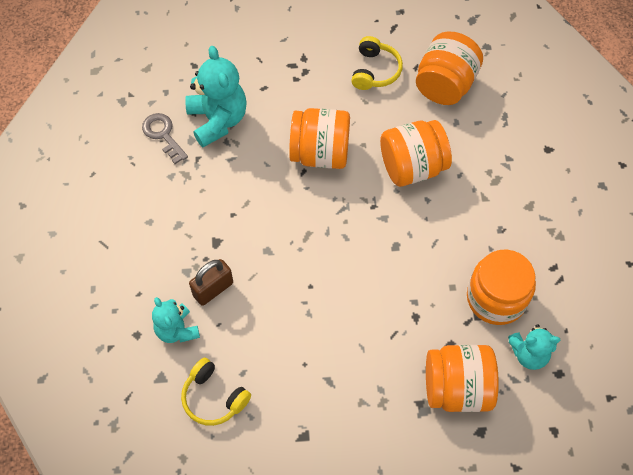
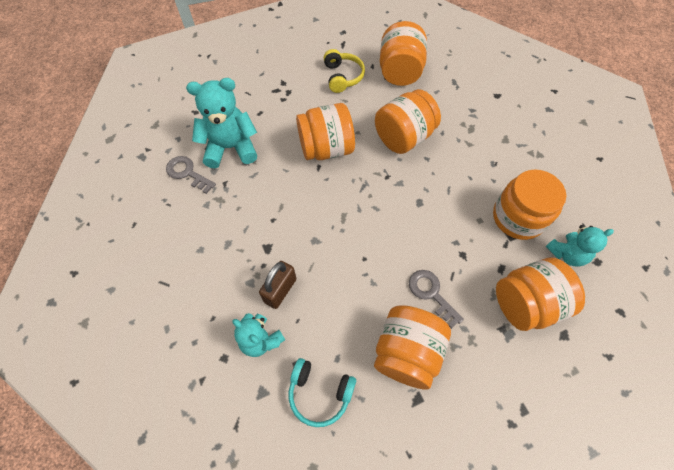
camera: 20 degrees left, 0 degrees up
(214, 397) = (320, 393): yellow headphones -> turquoise headphones
(218, 120) = (231, 148): turquoise teddy bear -> turquoise teddy bear turned 60 degrees counterclockwise
(312, 391) = (406, 352): none -> orange jar
(363, 344) = (431, 293): none -> grey key

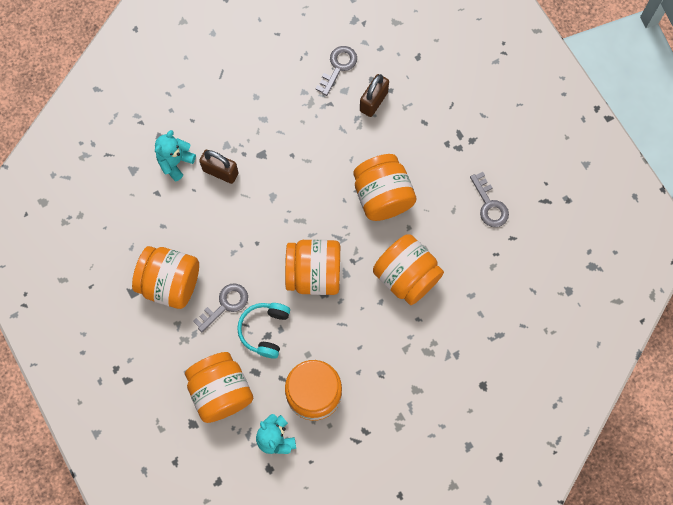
camera: 85 degrees right, 10 degrees up
(231, 148) = (373, 101): turquoise teddy bear -> brown padlock
(320, 393) = (134, 214): turquoise headphones -> turquoise headphones (265, 330)
(342, 77) = (489, 205): yellow headphones -> grey key
(400, 72) = (506, 270): orange jar -> orange jar (314, 274)

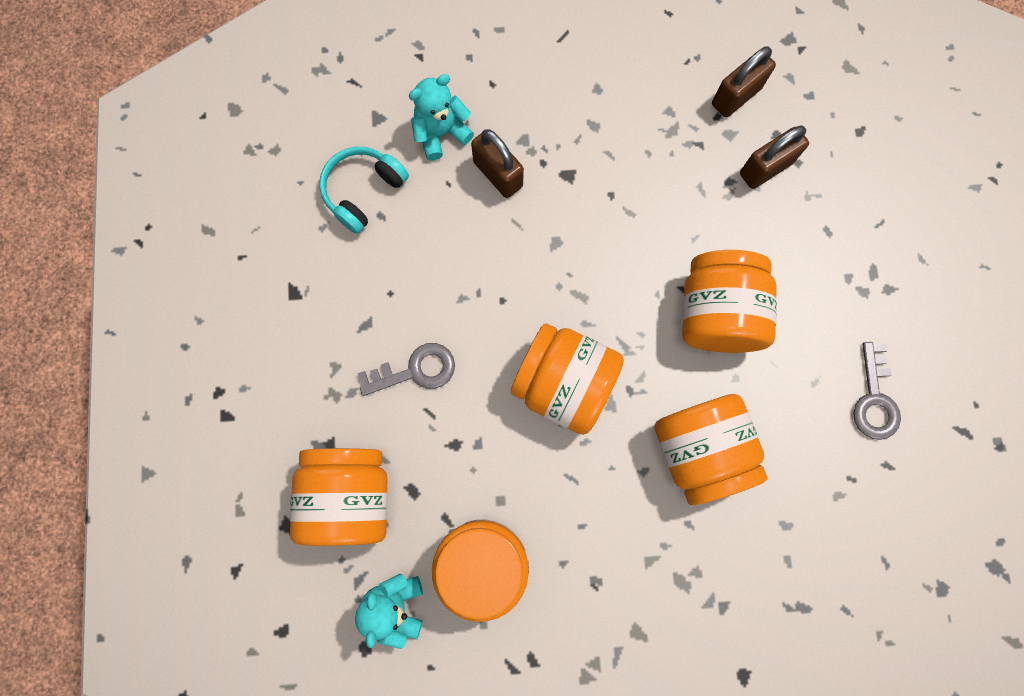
camera: 25 degrees right, 5 degrees up
(170, 283) = (352, 303): orange jar -> none
(265, 330) = (454, 435): turquoise headphones -> turquoise headphones (363, 191)
(338, 67) = (736, 96): grey key -> brown padlock

